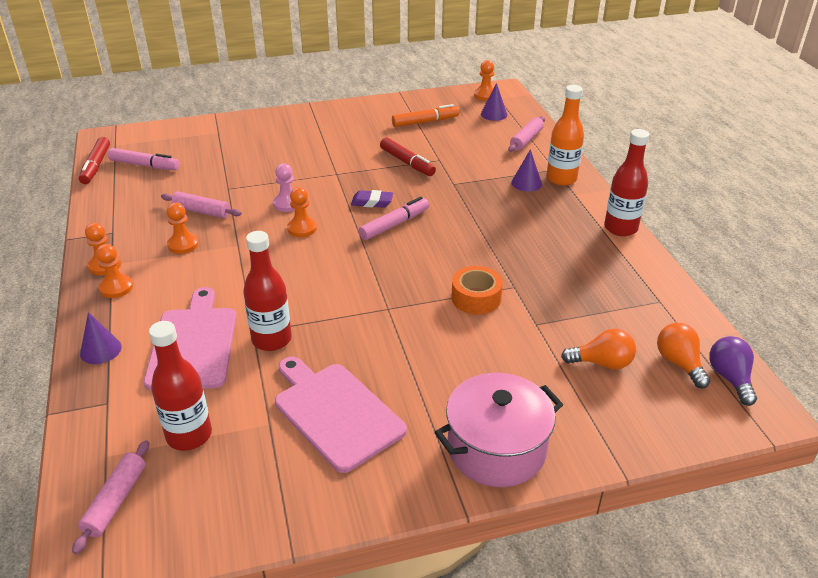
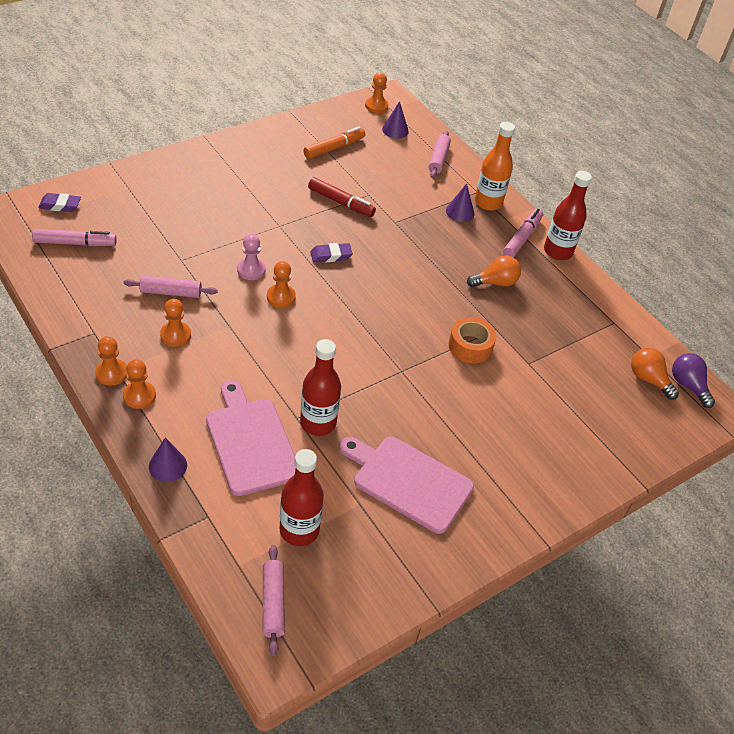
camera: 25 degrees left, 10 degrees up
(96, 166) = (21, 252): red marker -> none
(152, 138) = (60, 205): none -> purple eraser
(394, 224) = (364, 278): pink marker -> pink marker (522, 238)
(496, 449) = (546, 485): pink pot -> none
(602, 363) = (593, 391): orange light bulb -> orange light bulb (495, 282)

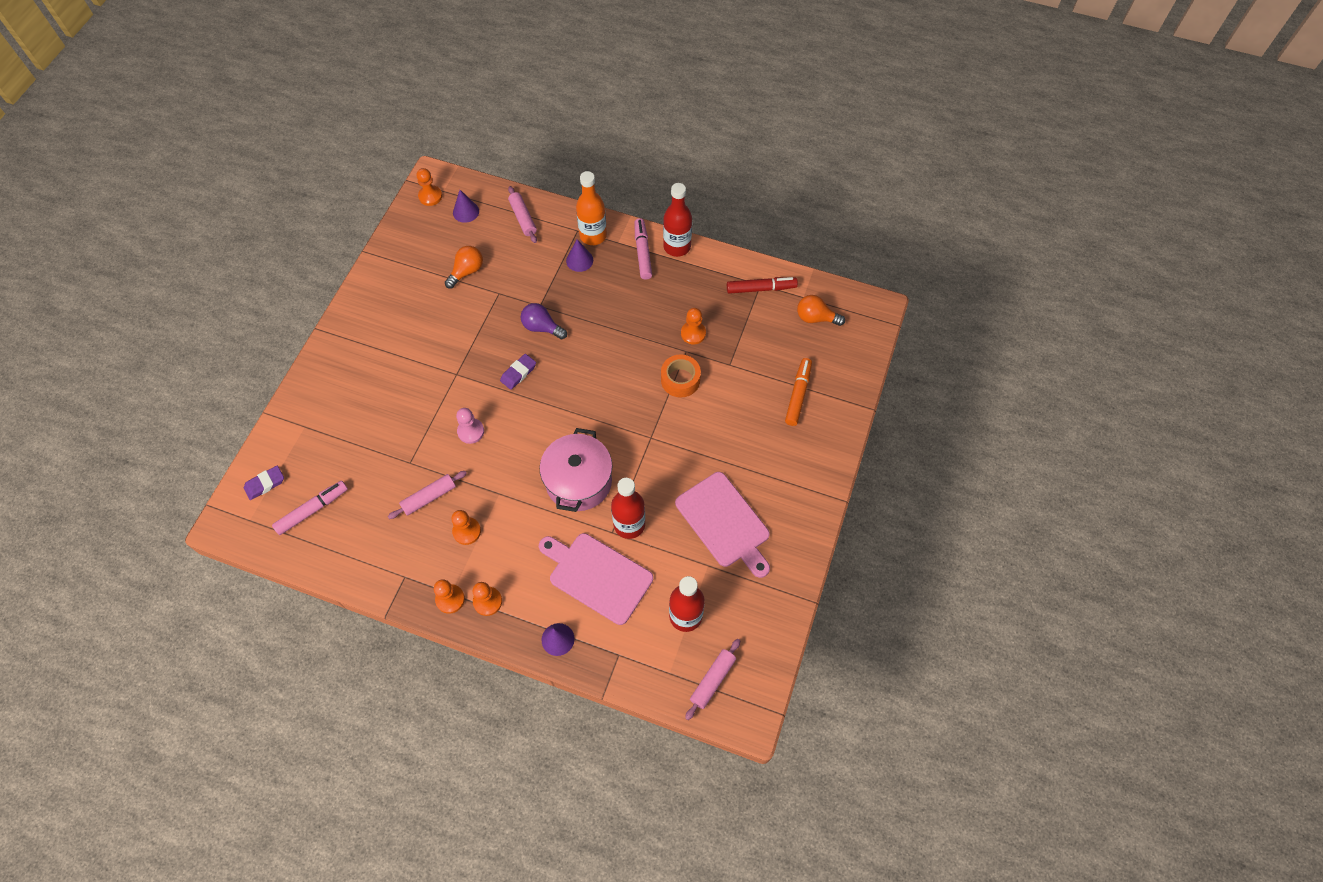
camera: 30 degrees left, 15 degrees up
(273, 603) = (712, 680): pink rolling pin -> pink rolling pin turned 75 degrees clockwise
(281, 297) = (514, 439): orange pawn -> orange pawn (693, 333)
(305, 362) = (579, 481): none -> pink pot
(334, 148) = (433, 265): orange marker -> orange marker (798, 394)
(341, 202) = (484, 317): red marker -> red marker (761, 289)
(408, 481) = (724, 523): pink cutting board -> pink cutting board turned 120 degrees counterclockwise
(495, 282) = (655, 309): orange light bulb -> orange light bulb (467, 271)
(688, 385) = (843, 303): purple light bulb -> purple light bulb (542, 327)

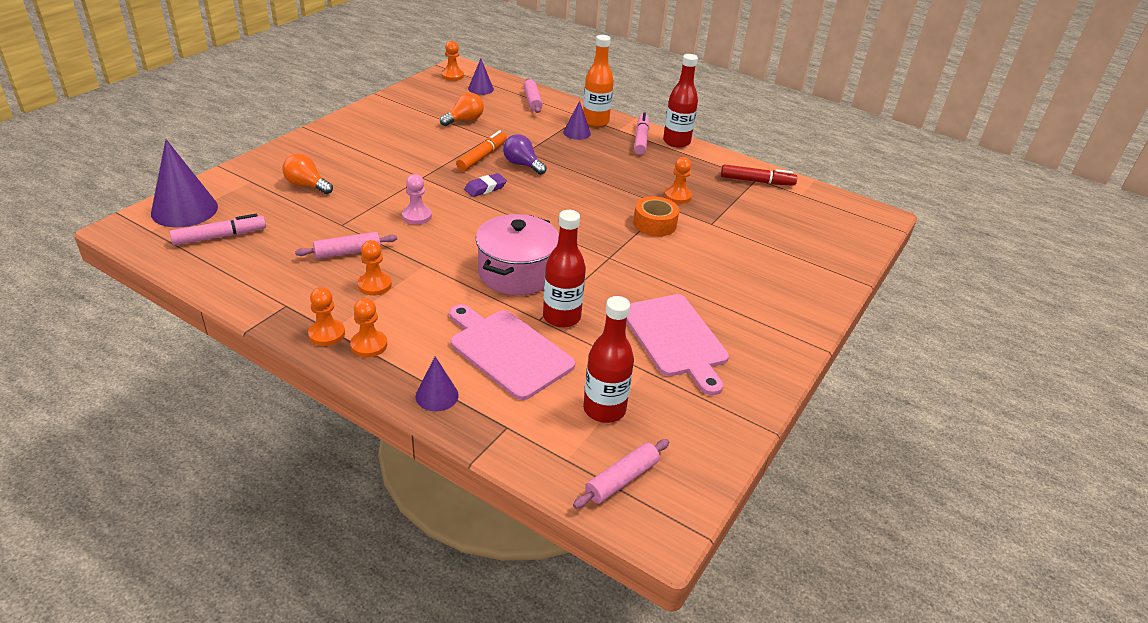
camera: 10 degrees right, 25 degrees down
(265, 484) = (184, 210): purple eraser -> purple cone
(798, 394) = (784, 258): orange marker -> orange marker (482, 157)
(815, 318) = (812, 210): orange light bulb -> orange light bulb (306, 185)

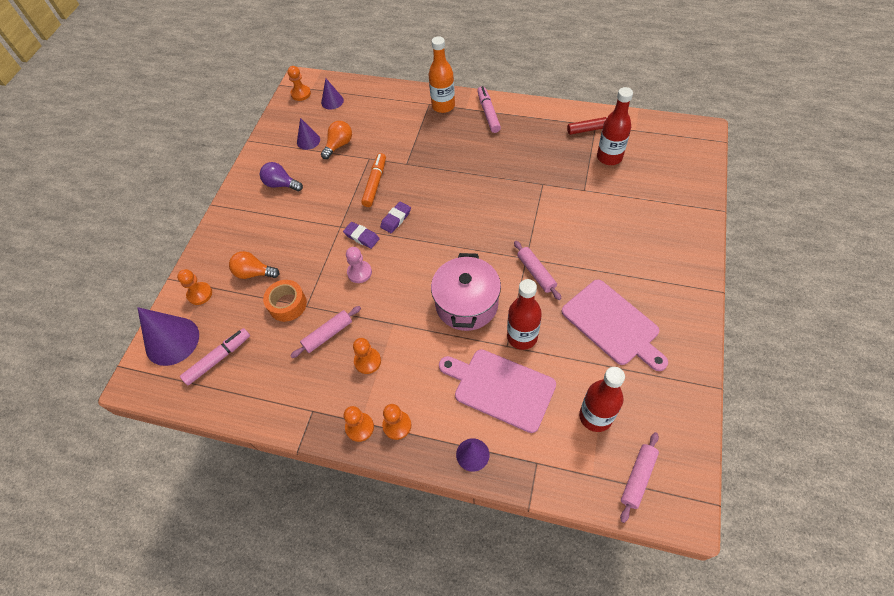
camera: 10 degrees left, 20 degrees up
(439, 191) = (361, 237): none -> purple eraser
(522, 165) = (411, 180): purple light bulb -> purple light bulb (281, 184)
(532, 101) = (381, 100): pink rolling pin -> pink rolling pin (536, 273)
(577, 133) = (435, 125): purple cone -> purple cone (308, 141)
(654, 224) = (543, 207): orange tape -> orange tape (287, 304)
(676, 142) = (517, 105): red bottle -> red bottle (609, 157)
(677, 196) = (546, 169): orange pawn -> orange pawn (200, 294)

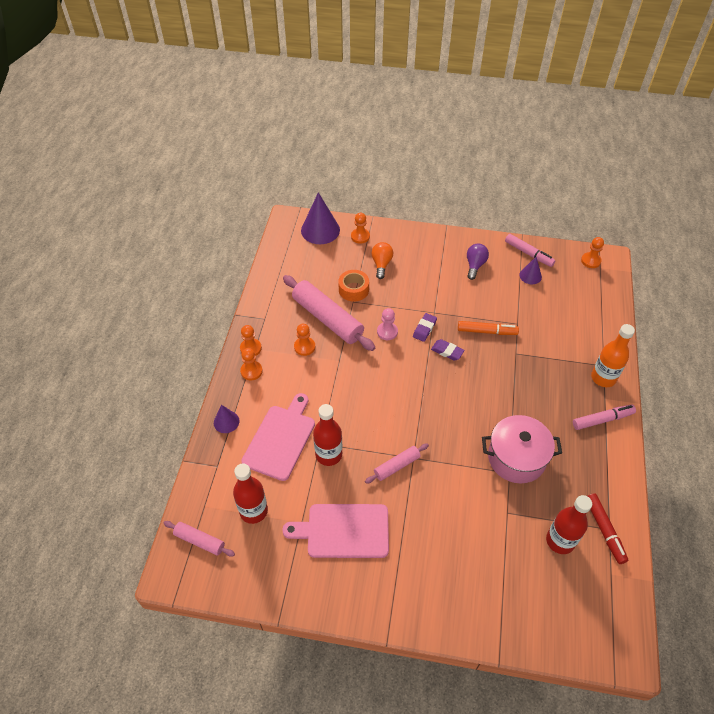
camera: 80 degrees right, 5 degrees down
(218, 359) = (306, 258): pink marker -> pink marker (528, 254)
(328, 334) = (327, 319): pink rolling pin -> pink rolling pin, size x1.96
(332, 101) = (586, 286): purple cone -> none
(339, 145) = (529, 299): orange light bulb -> none
(466, 304) = (360, 411): pink pot -> pink pot (516, 458)
(612, 324) = (343, 530): pink cutting board -> pink cutting board turned 45 degrees clockwise

